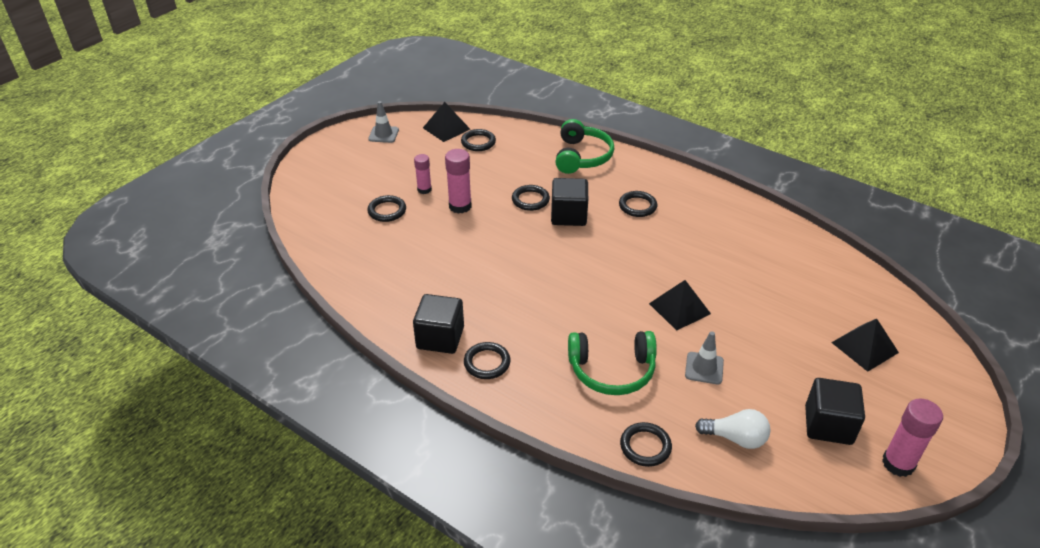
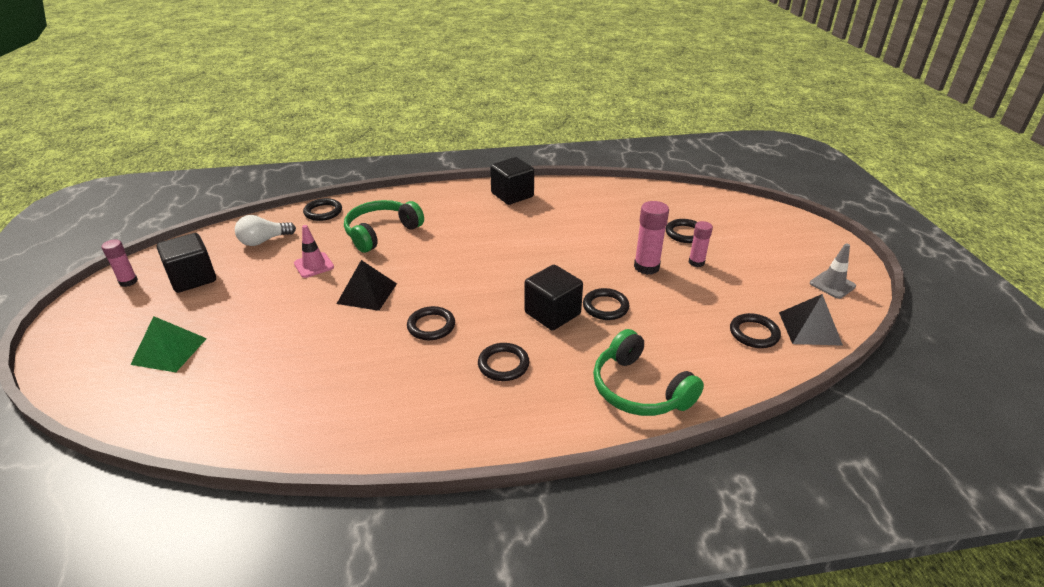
camera: 135 degrees right, 5 degrees down
(487, 363) = (466, 199): black ring -> black ring (431, 326)
(704, 368) = (314, 265): grey traffic cone -> pink traffic cone
(865, 347) = (169, 351): black pyramid -> green pyramid
(898, 463) = (128, 282): pink glue stick -> pink glue stick, size x0.64

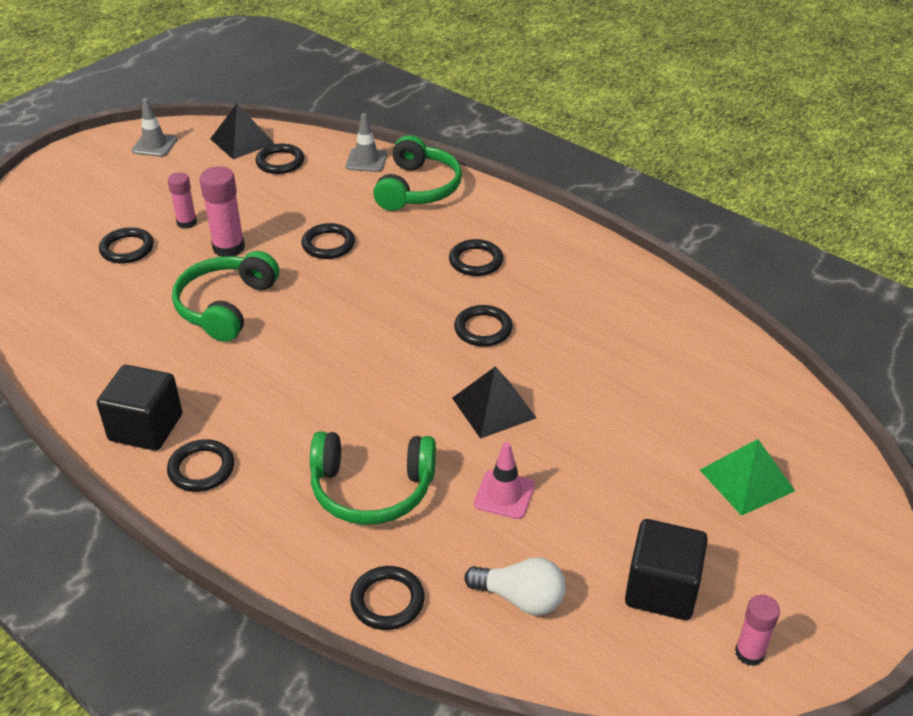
camera: 130 degrees left, 5 degrees up
(464, 199) = (201, 469): none -> black ring
(552, 313) = (375, 269): black cube -> none
(582, 245) = (226, 306): none -> green headphones
(717, 382) = (366, 160): none -> grey traffic cone

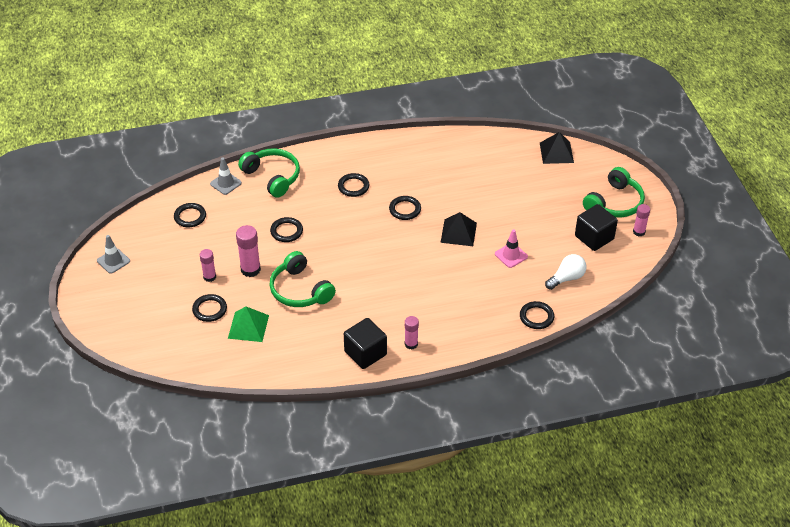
camera: 55 degrees left, 5 degrees up
(201, 469) = (411, 344): black ring -> pink glue stick
(242, 141) = (150, 223): black pyramid -> black pyramid (556, 152)
(372, 489) = (473, 294): green headphones -> green headphones (614, 203)
(747, 480) = (563, 183): green pyramid -> green pyramid (248, 326)

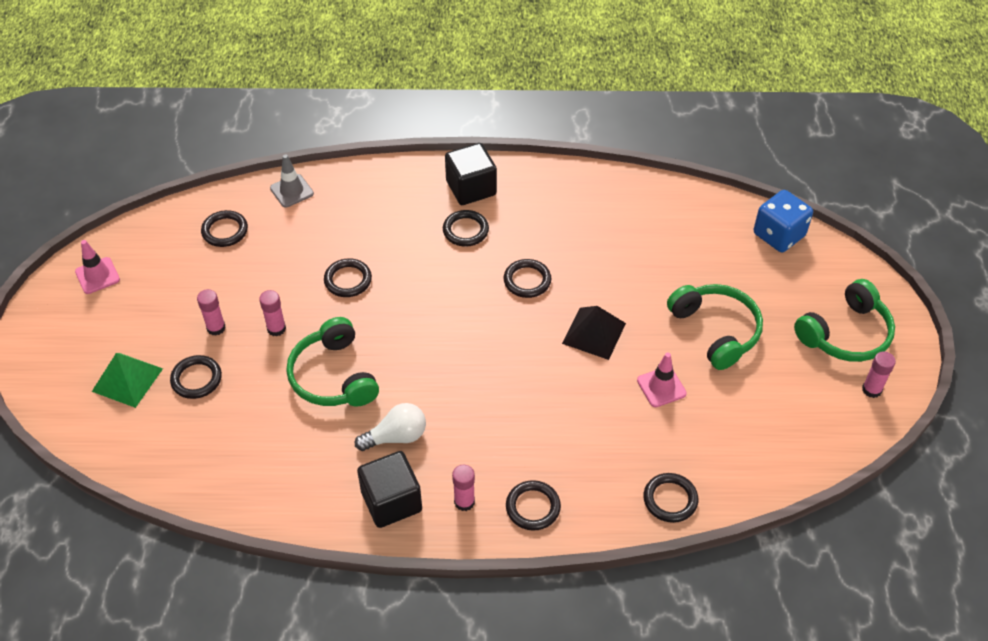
camera: 15 degrees right, 5 degrees up
(113, 261) = (97, 276): grey traffic cone -> pink traffic cone
(248, 326) = (240, 418): green pyramid -> green pyramid (127, 379)
(250, 269) = (276, 329): pink glue stick -> pink glue stick, size x0.64
(272, 177) = (358, 194): green headphones -> green headphones (716, 330)
(454, 338) = (533, 507): none -> black ring
(556, 152) = (778, 235): black pyramid -> blue dice
(566, 278) = (736, 444): white light bulb -> white light bulb (396, 437)
(594, 237) = (798, 384): black cube -> black cube (471, 188)

